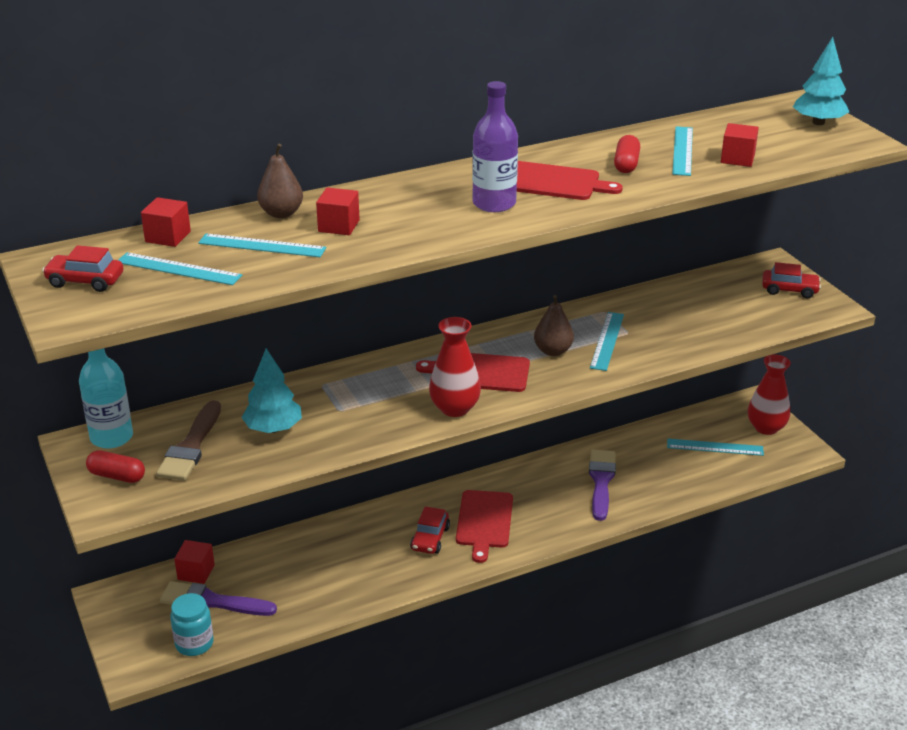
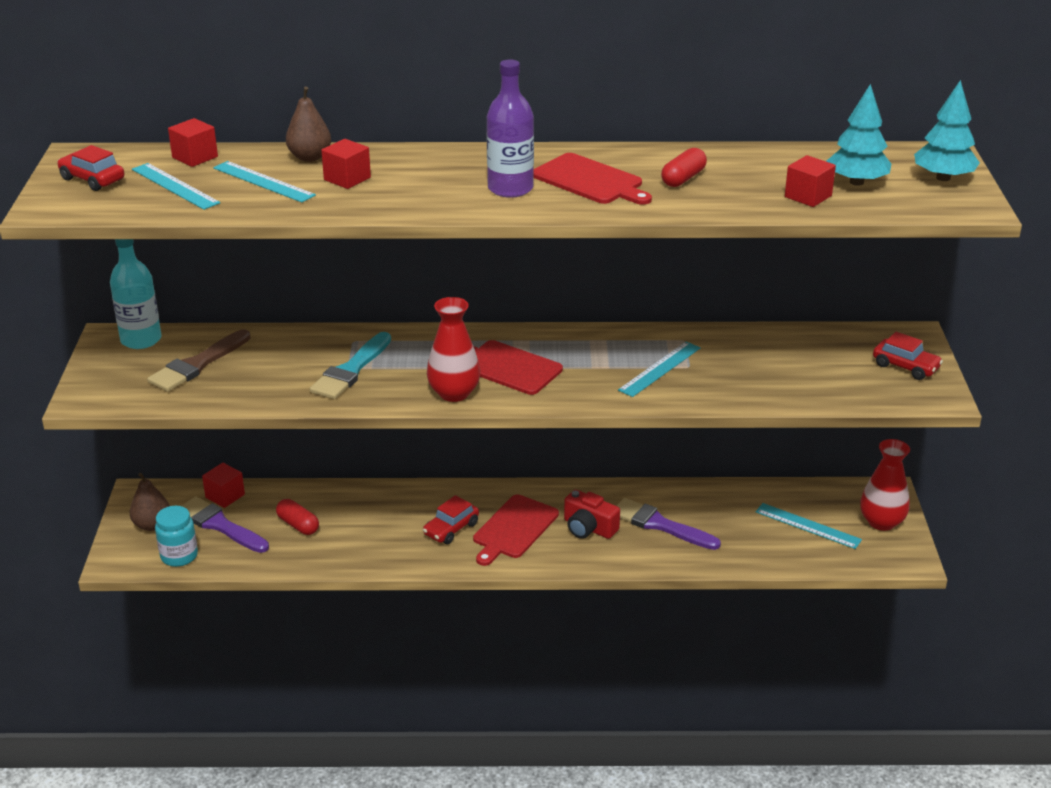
camera: 25 degrees right, 0 degrees up
(117, 476) = (118, 373): red capsule -> red capsule (298, 525)
(273, 429) = (278, 368): turquoise tree -> turquoise tree (856, 182)
(344, 412) = (351, 370): none -> turquoise brush
(546, 501) = (588, 528): none -> red camera
(553, 351) = (596, 365): brown pear -> brown pear (152, 525)
(601, 481) = (660, 525): purple brush -> purple brush turned 90 degrees counterclockwise
(682, 150) = (758, 177): turquoise ruler -> none

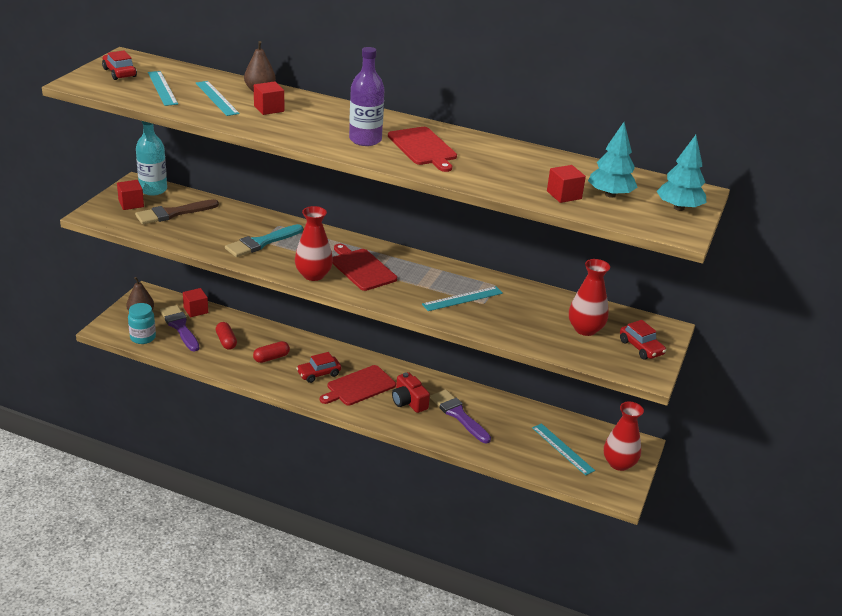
camera: 20 degrees right, 0 degrees up
(195, 157) = (191, 74): red cube -> red cube (131, 204)
(683, 178) = (488, 162): red capsule -> red capsule (271, 358)
(828, 363) = (585, 329): none -> red vase

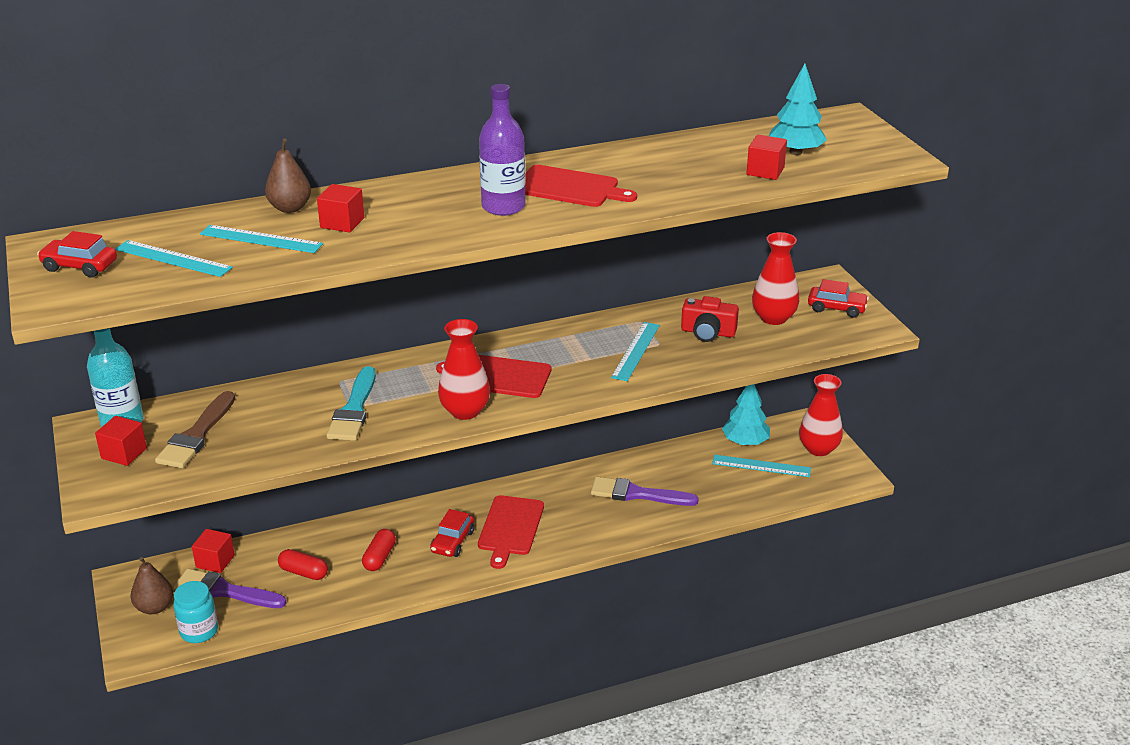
camera: 40 degrees left, 0 degrees up
(409, 401) = (577, 511): red camera -> red camera (708, 332)
(678, 208) = (861, 137): turquoise tree -> turquoise tree (745, 442)

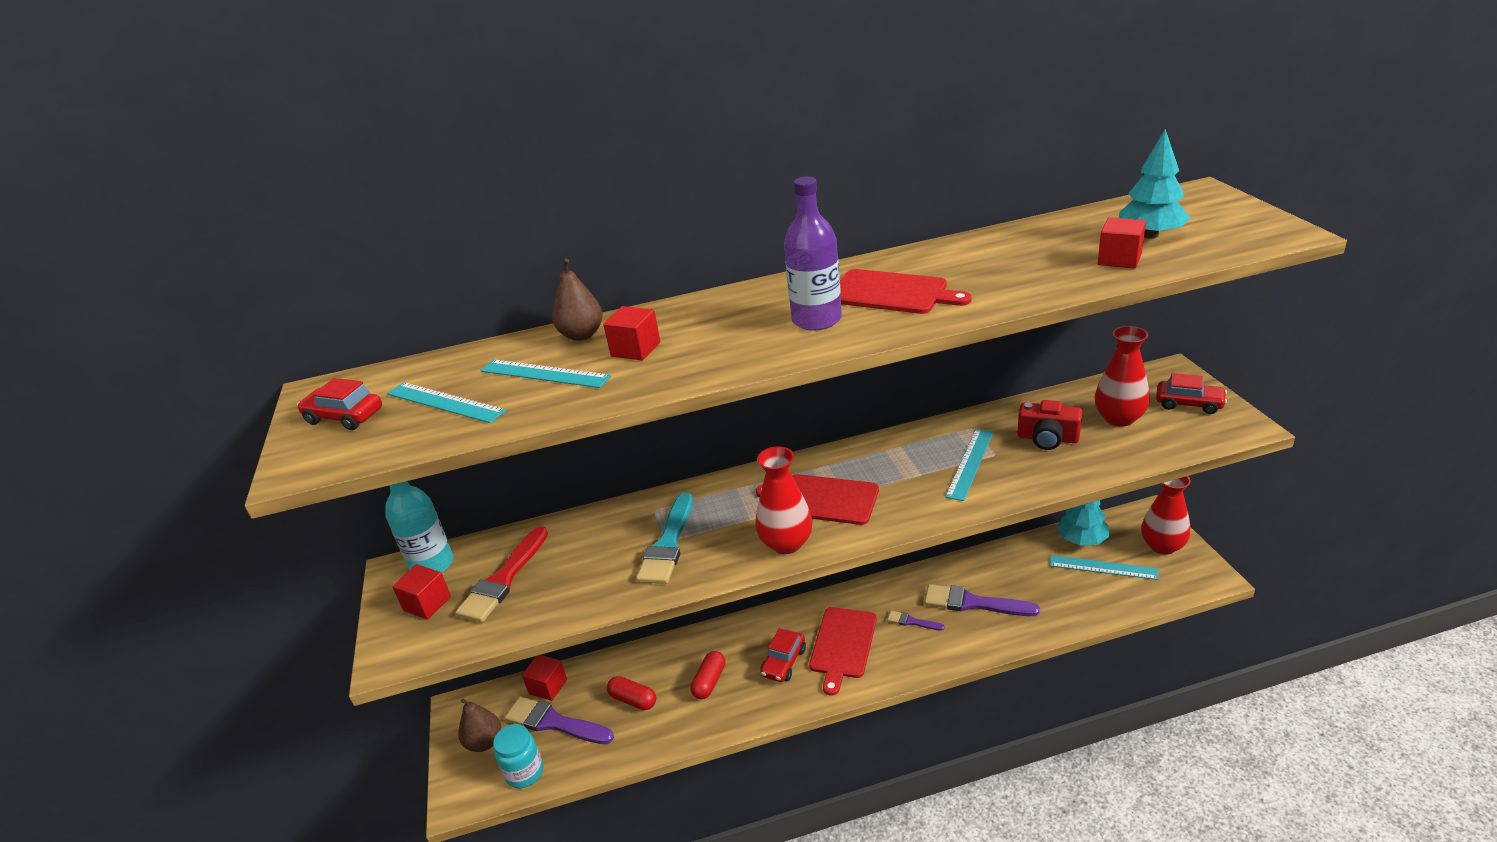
camera: 10 degrees right, 0 degrees up
(196, 435) = (503, 579): brown brush -> red brush
(578, 509) = (912, 622): none -> purple brush

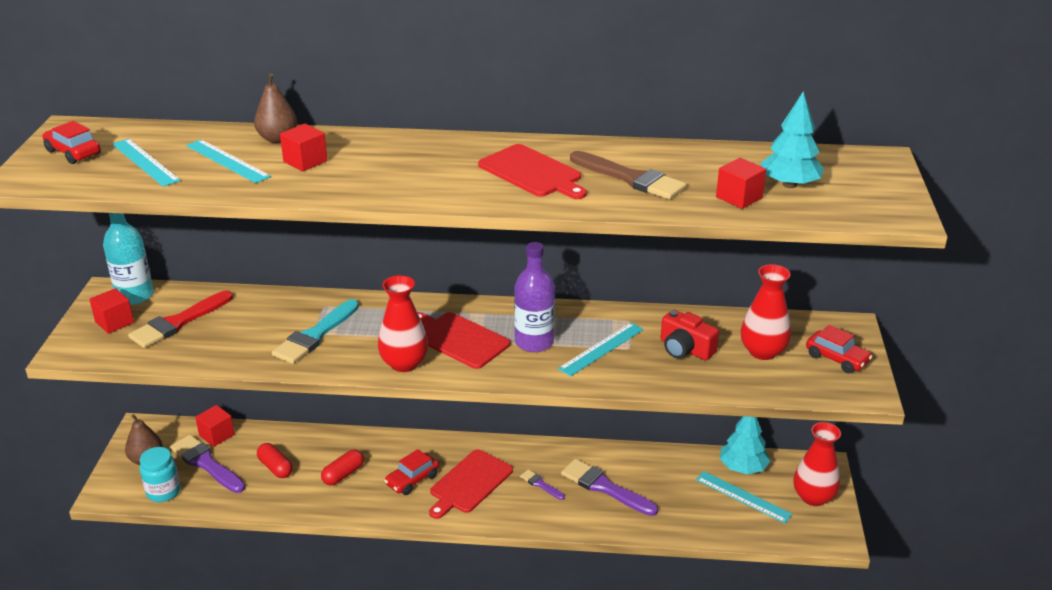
camera: 15 degrees right, 0 degrees up
(816, 320) = (454, 177): purple bottle -> purple bottle (534, 342)
(996, 271) = (631, 178): none -> brown brush

